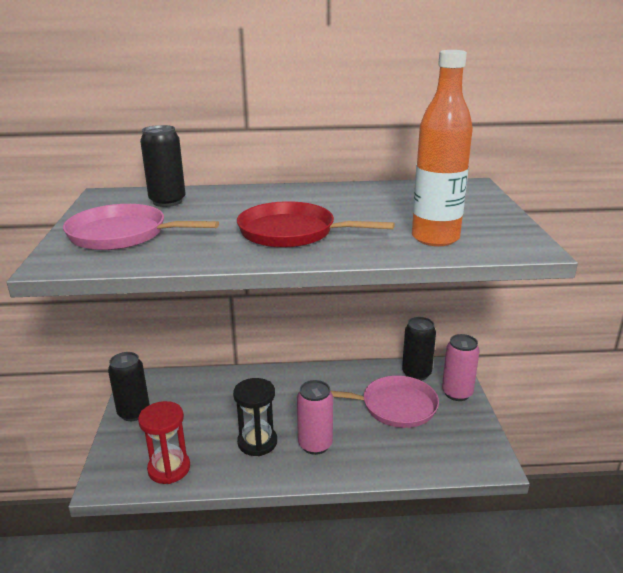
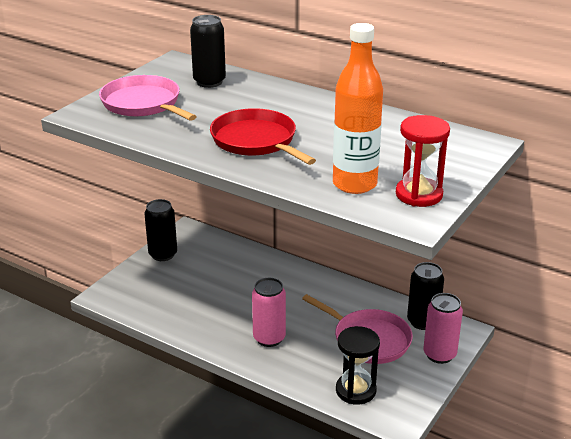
camera: 35 degrees right, 5 degrees up
(169, 468) = (150, 306): red hourglass -> red hourglass (419, 195)
(257, 442) = (228, 316): black hourglass -> black hourglass (355, 390)

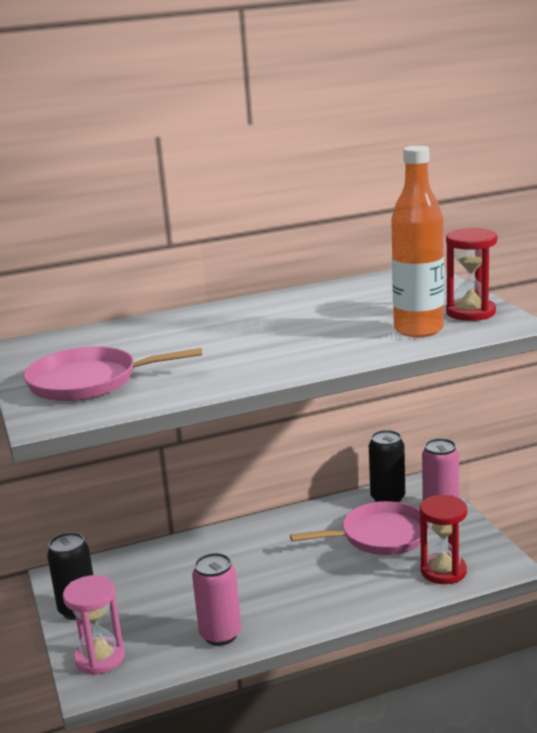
camera: 50 degrees left, 10 degrees down
(127, 286) = (100, 658): none -> pink hourglass
(209, 82) = (102, 341): black can -> none
(256, 141) = (271, 348): red pan -> none
(269, 338) = (312, 592): pink can -> pink can (220, 634)
(355, 390) = (443, 571): black hourglass -> red hourglass

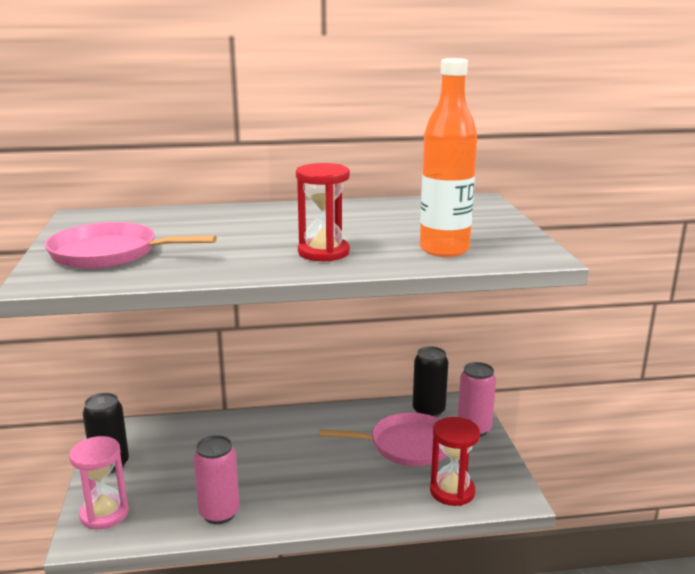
camera: 10 degrees right, 0 degrees up
(470, 312) = (506, 241): red hourglass -> red hourglass (323, 252)

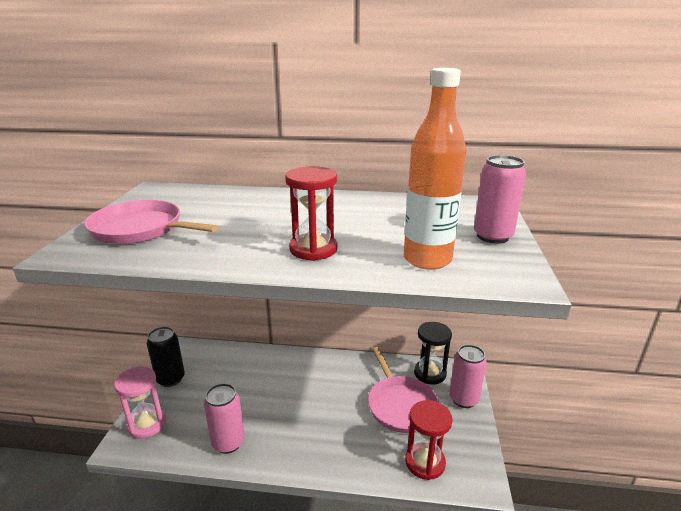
camera: 15 degrees right, 5 degrees up
(407, 445) = (400, 405): pink pan -> pink pan turned 60 degrees clockwise
(428, 411) = (430, 373): black can -> black hourglass
(496, 226) = (492, 236): none -> pink can

